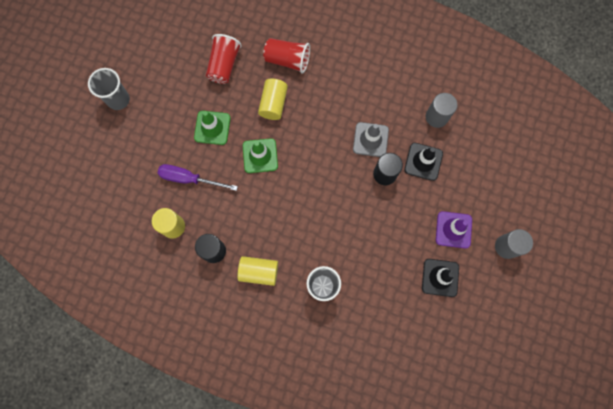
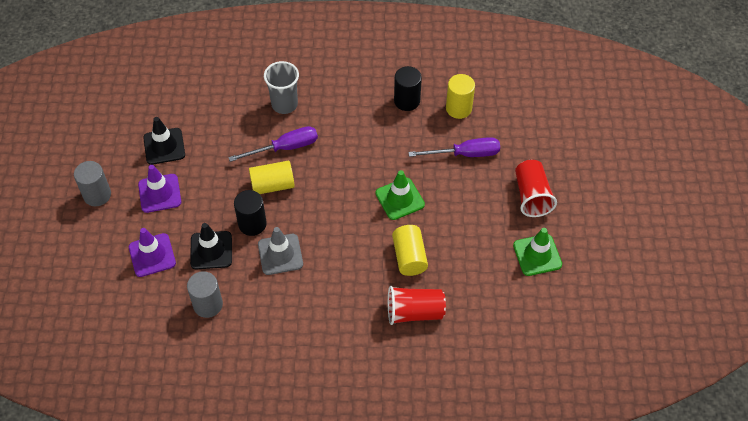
camera: 160 degrees right, 20 degrees down
(118, 100) = (587, 205): grey cup -> none
(212, 128) = (466, 210): green traffic cone -> green traffic cone (537, 255)
(224, 65) = (488, 281): red cup -> red cup (532, 196)
(259, 271) = (353, 97): yellow cylinder -> yellow cylinder (272, 185)
(336, 238) = (285, 148): none -> purple screwdriver
(471, 173) = (152, 255): none -> purple traffic cone

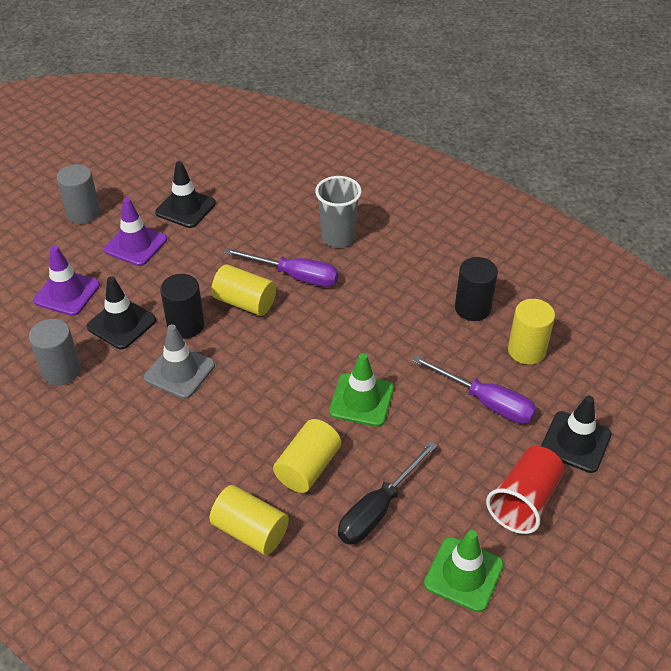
camera: 40 degrees right, 10 degrees down
(414, 312) = (250, 531): red cup -> yellow cylinder
(466, 253) = (378, 509): none -> black screwdriver
(528, 146) = (575, 442): none -> black traffic cone

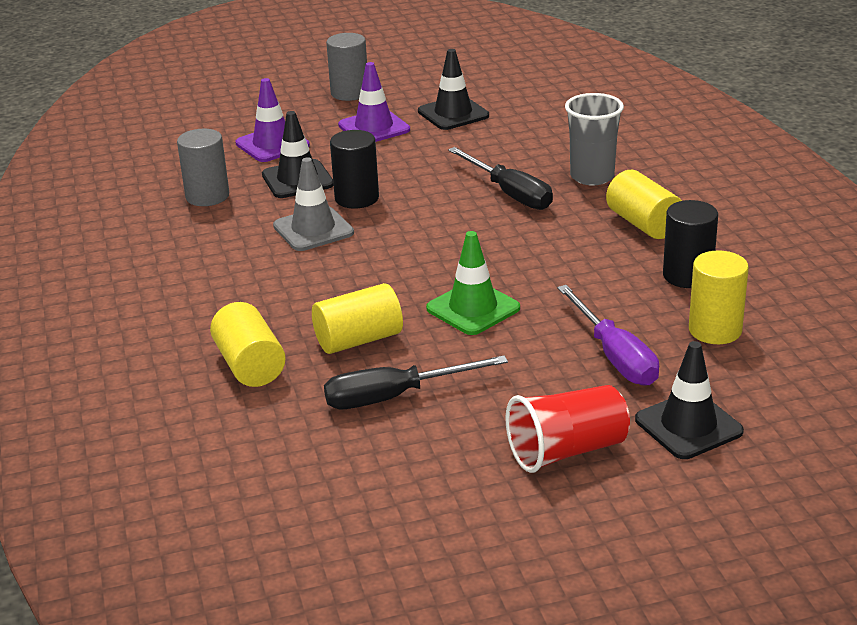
camera: 35 degrees right, 15 degrees down
(245, 302) = (434, 198): yellow cylinder -> yellow cylinder (643, 224)
(295, 276) = (510, 193): purple screwdriver -> black screwdriver
(463, 574) = (428, 481): green traffic cone -> none

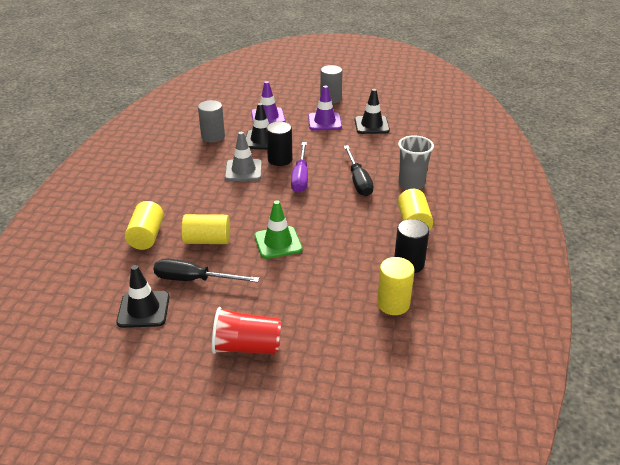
camera: 25 degrees right, 5 degrees up
(614, 356) = (324, 299): purple screwdriver -> purple screwdriver (300, 177)
(688, 426) = (324, 358): black traffic cone -> black traffic cone (143, 309)

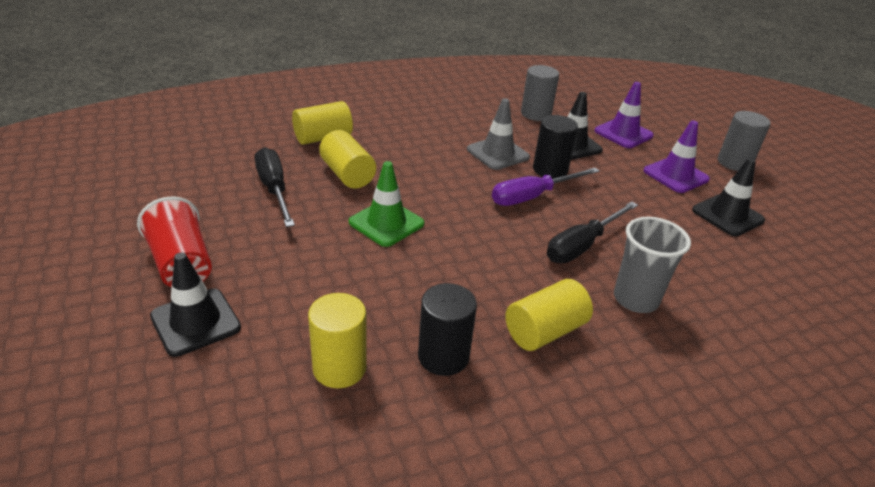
camera: 55 degrees right, 0 degrees up
(143, 309) = (206, 176): black traffic cone -> black traffic cone (195, 322)

